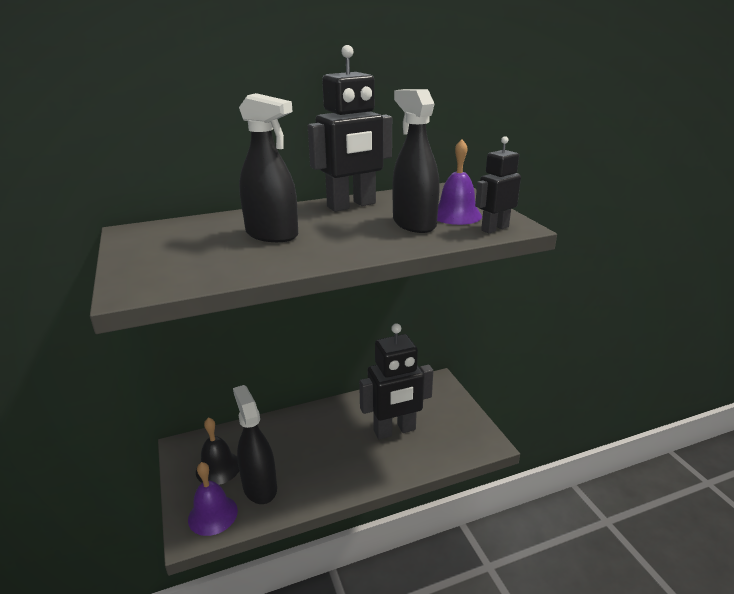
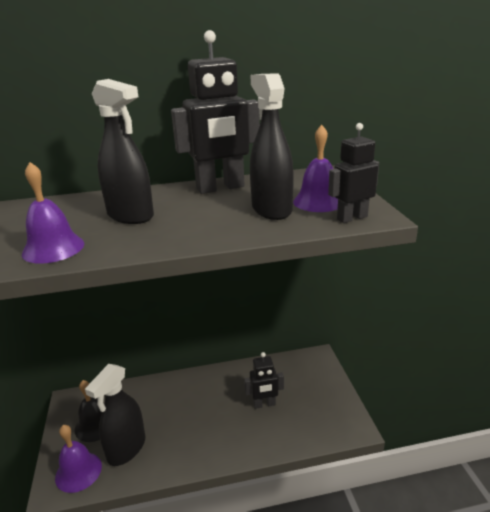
camera: 10 degrees right, 0 degrees up
(208, 268) = (53, 248): none -> purple bell
(259, 487) = (126, 448): black spray bottle -> black spray bottle turned 135 degrees counterclockwise
(394, 430) = (264, 404): black robot -> black robot, size x0.55

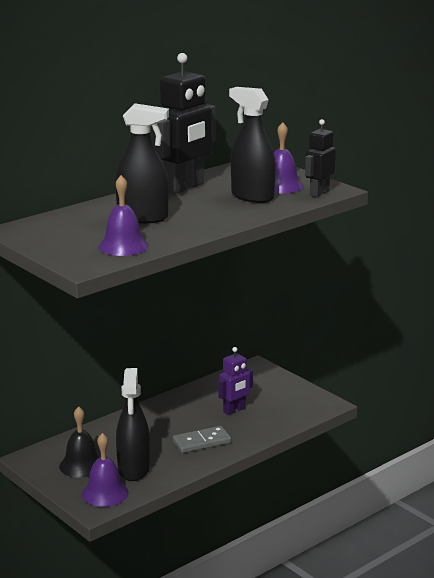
camera: 30 degrees left, 5 degrees down
(207, 435) = (201, 442): none -> grey domino
(264, 404) = (234, 410): black robot -> purple robot

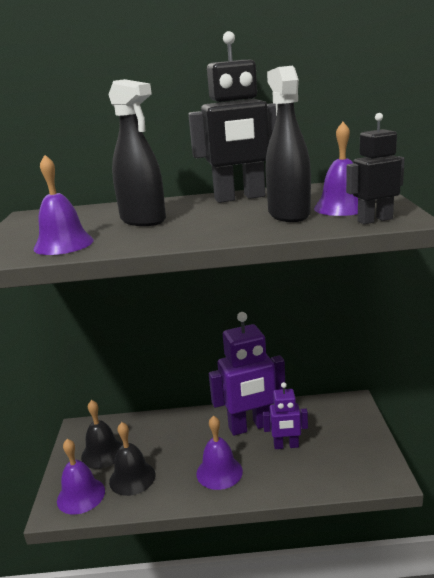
camera: 40 degrees right, 0 degrees up
(133, 469) = (132, 478): black spray bottle -> black bell
(190, 408) = (250, 427): none -> purple robot
(201, 442) = (219, 472): grey domino -> purple bell

